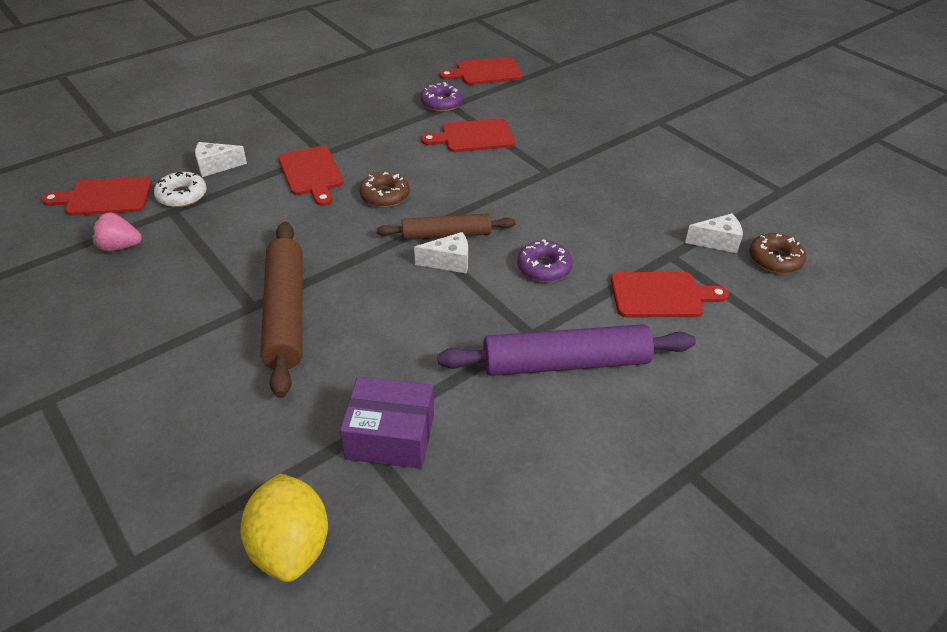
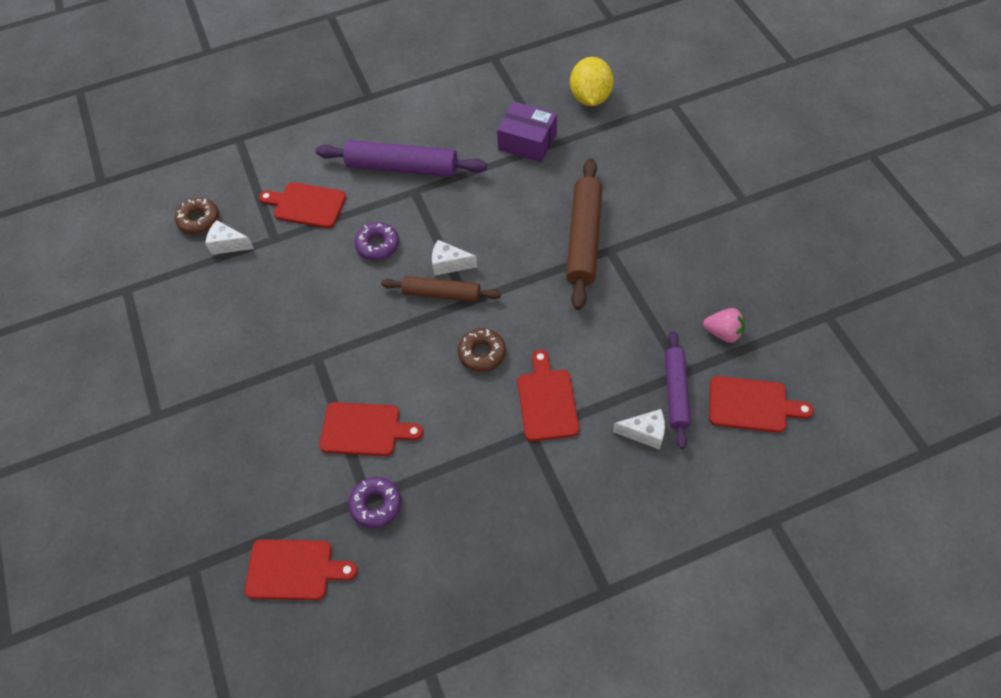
camera: 160 degrees left, 15 degrees up
(182, 196) = (675, 392): white donut -> purple rolling pin

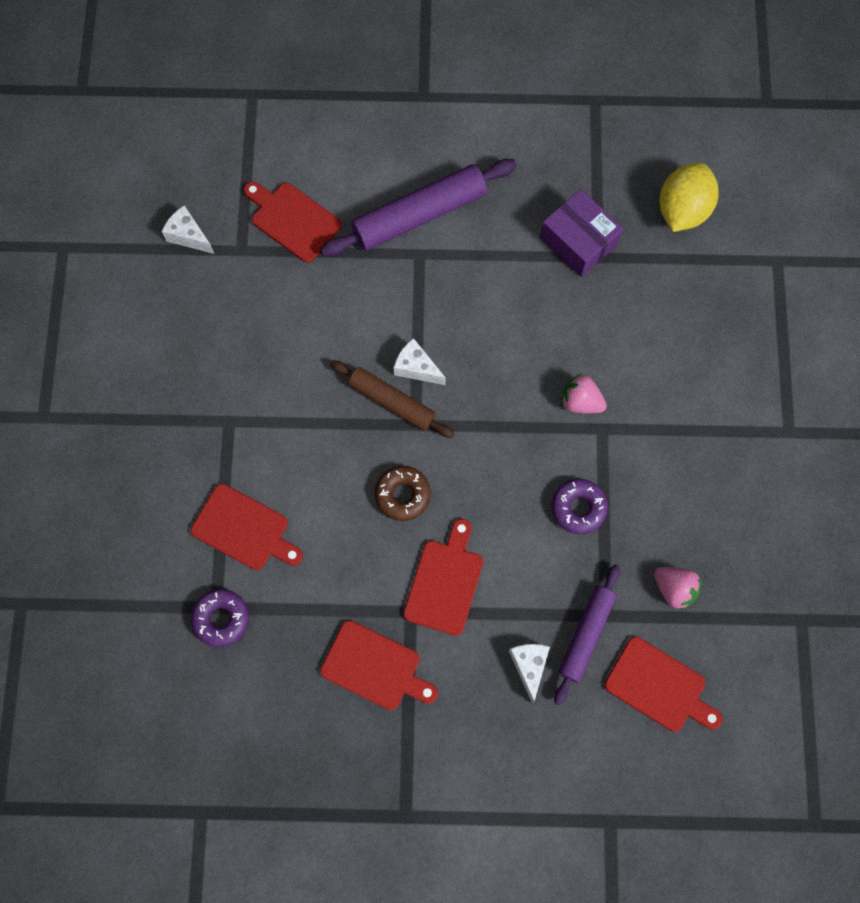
camera: 20 degrees right, 15 degrees up
(199, 220) = (169, 189): brown donut -> none
(294, 569) = (115, 651): red cutting board -> red cutting board (375, 667)
(377, 245) = (349, 308): purple donut -> purple donut (578, 508)
(402, 167) = (419, 215): purple rolling pin -> purple rolling pin turned 60 degrees counterclockwise
(584, 239) = (580, 401): brown rolling pin -> pink strawberry
(644, 433) = (529, 666): white cheese -> white cheese turned 120 degrees counterclockwise

